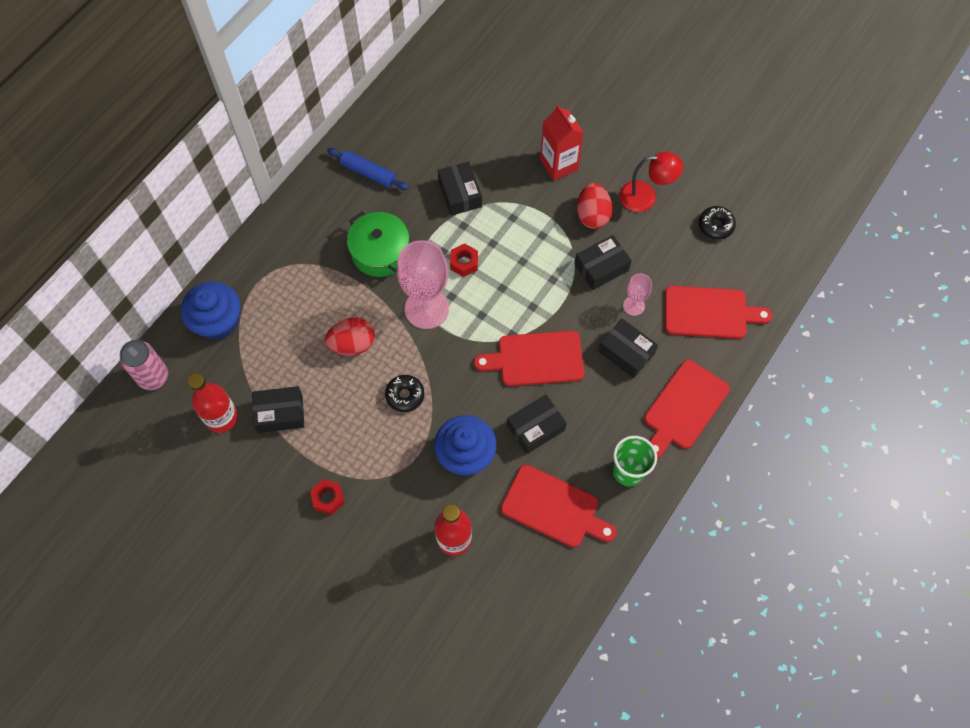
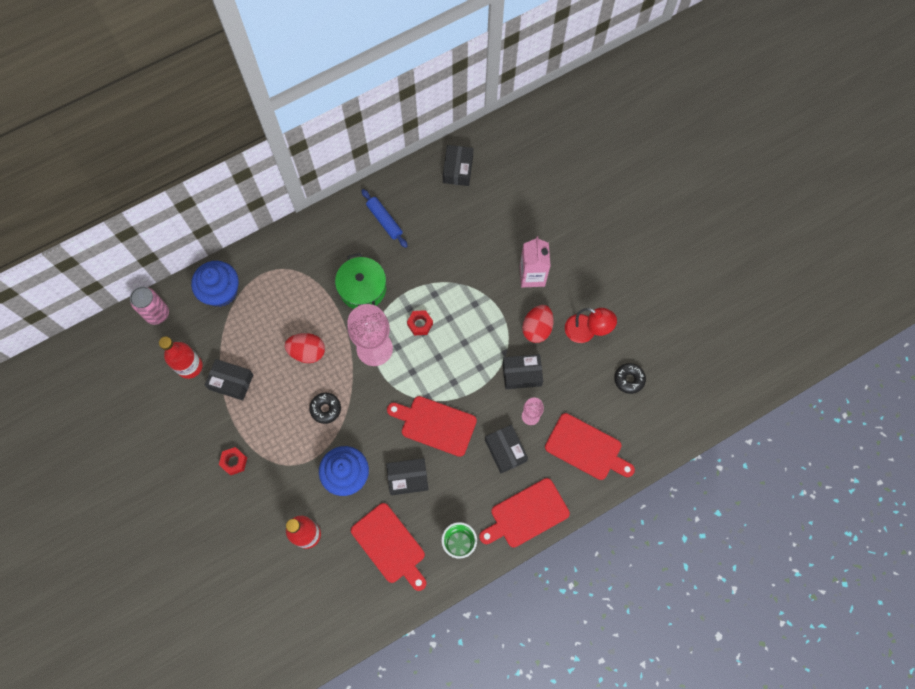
camera: 25 degrees right, 5 degrees up
(460, 194) = (444, 267): black box -> black box (458, 169)
(559, 164) = (532, 276): red carton -> pink carton

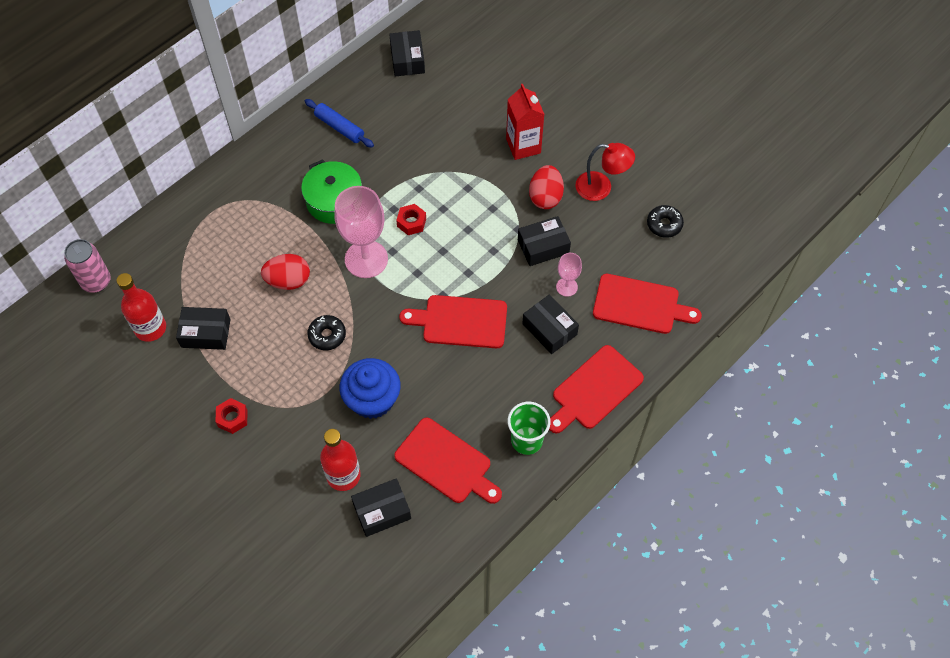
camera: 15 degrees left, 10 degrees down
(221, 291) = (167, 241): blue cupcake -> none
(408, 478) = (445, 385): black box -> black box (382, 511)
(532, 276) = (523, 146): pink carton -> red carton

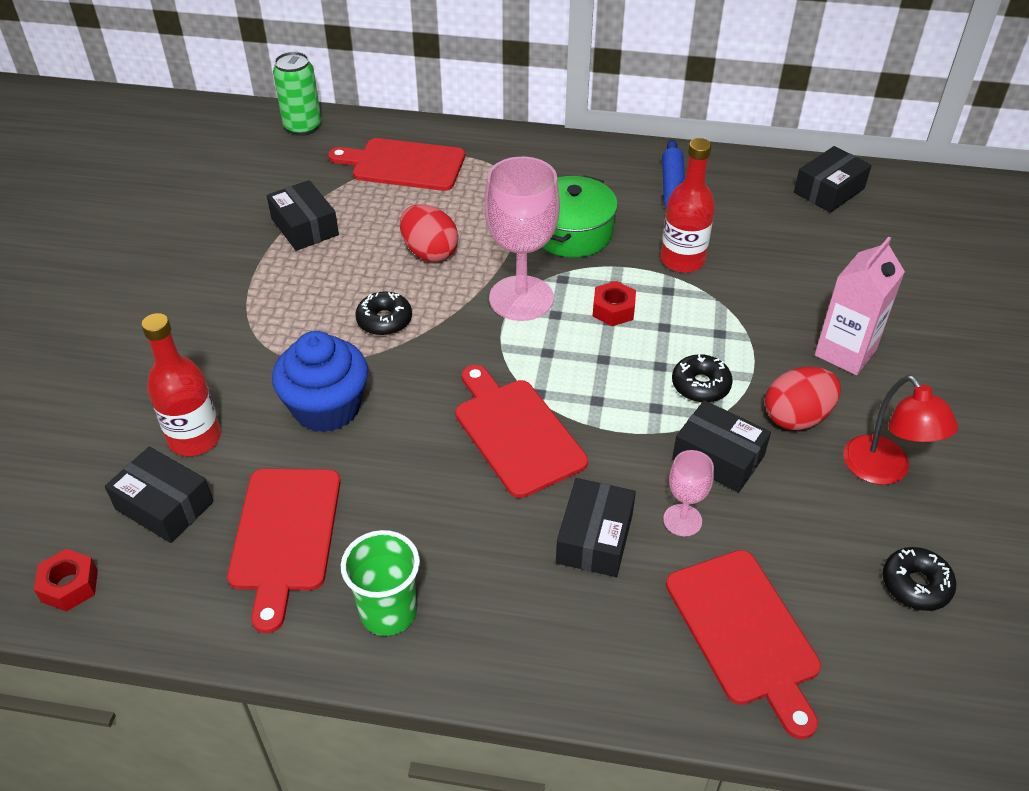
camera: 55 degrees right, 15 degrees down
(96, 281) = (303, 127): pink can -> green can
(150, 328) = (277, 187): red bottle -> red bottle (682, 260)
(232, 418) = (209, 302): red nut -> red nut (69, 586)
(494, 221) = (700, 385): none -> black donut
(523, 146) = (845, 352): red carton -> pink carton
(595, 390) = (543, 654): red cutting board -> red cutting board (403, 165)

